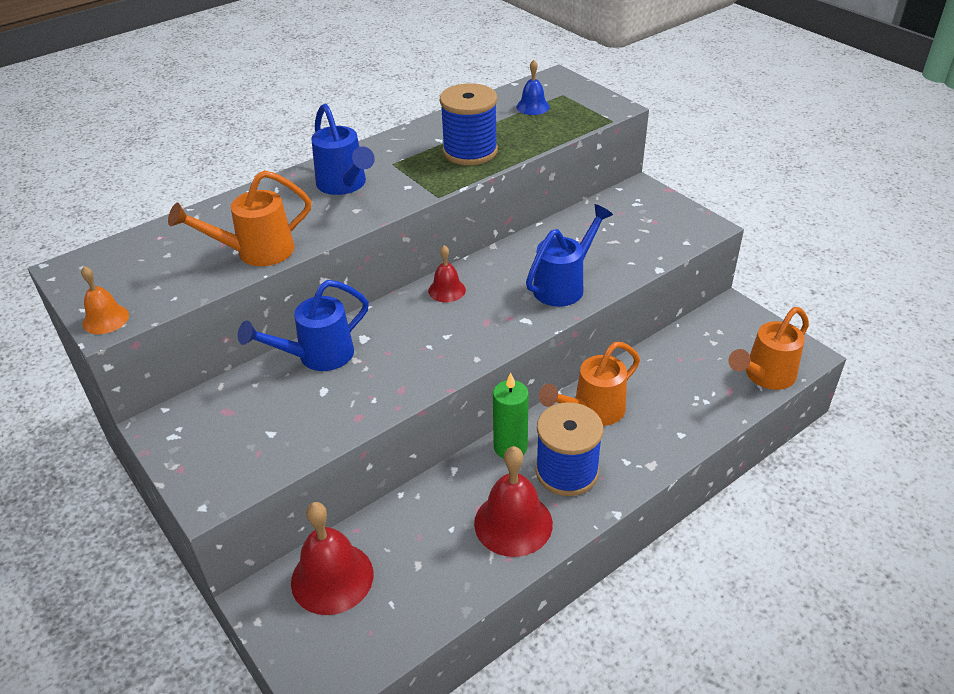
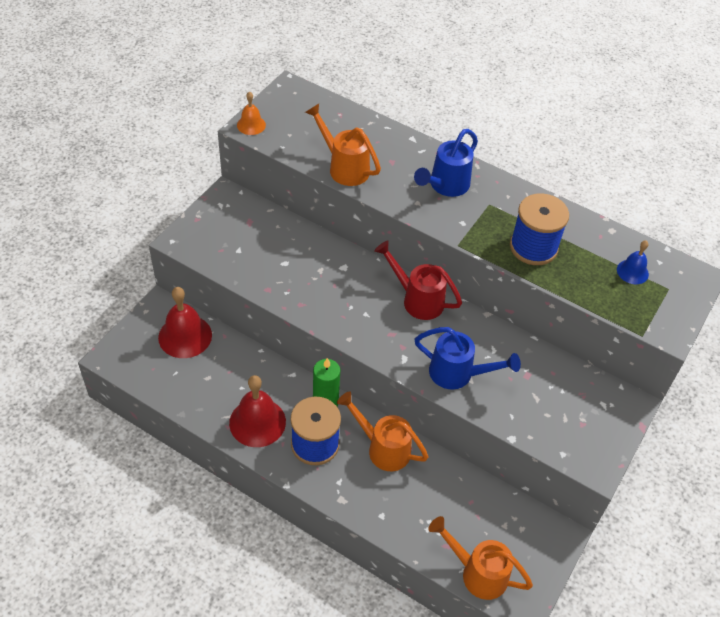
camera: 65 degrees right, 10 degrees up
(317, 356) = (315, 248): blue watering can -> none
(447, 290) = (417, 299): red bell -> red watering can

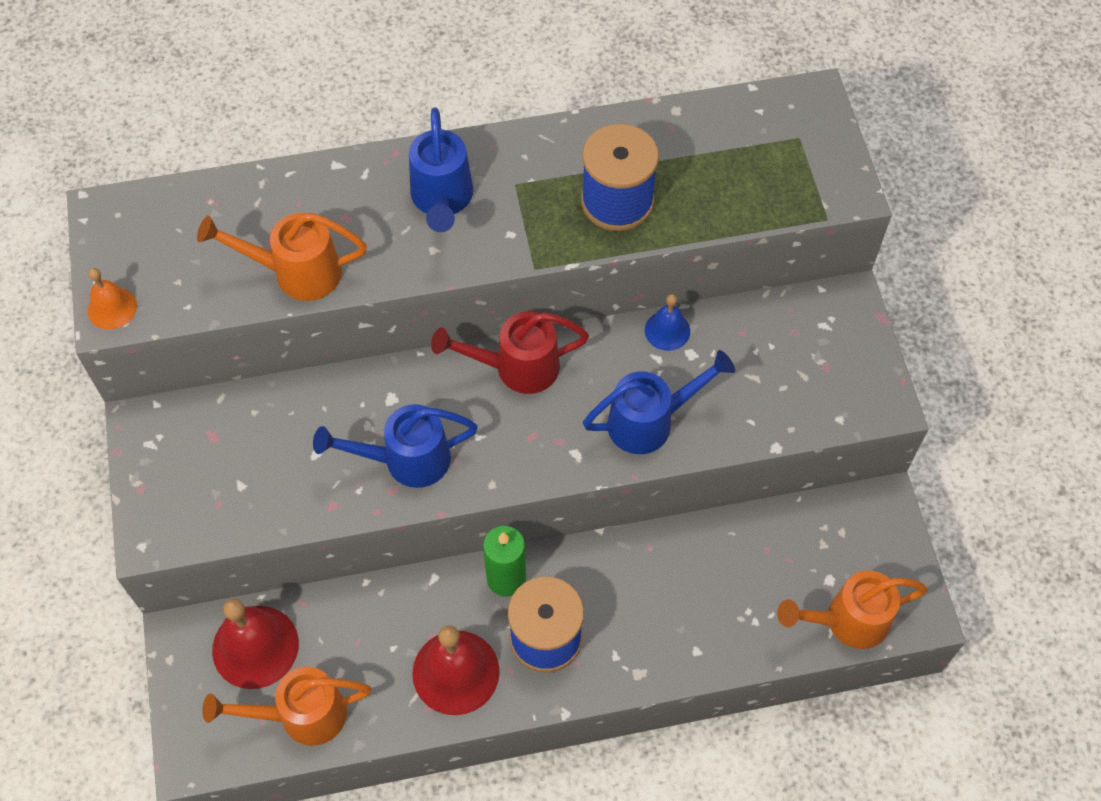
camera: 40 degrees left, 10 degrees up
(321, 297) = (405, 460): none -> blue watering can
(382, 448) = (621, 574): orange watering can -> orange watering can (301, 715)
(632, 271) = (745, 146): blue bell -> blue bell (667, 330)

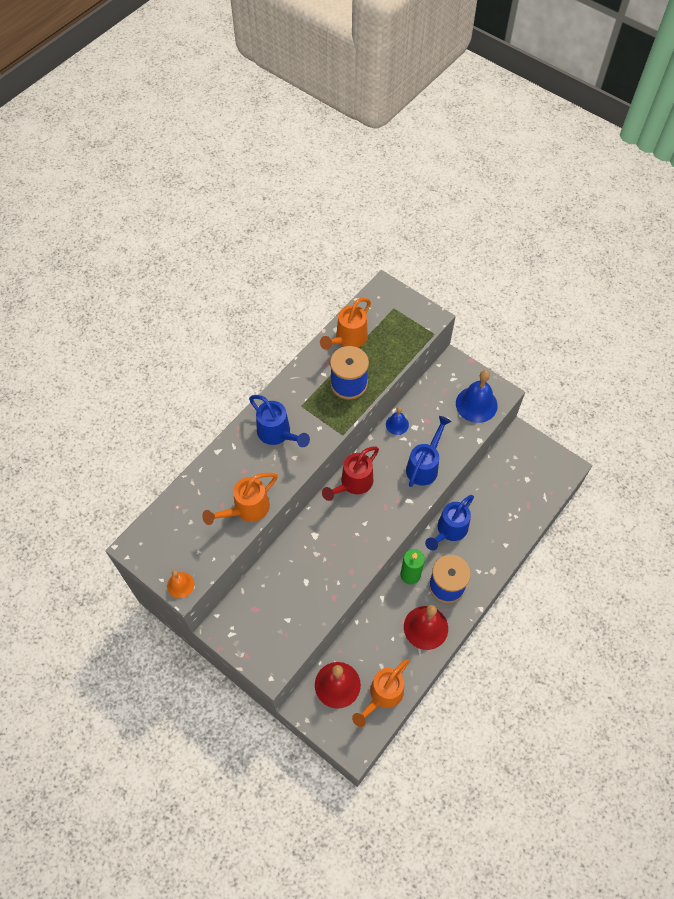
camera: 40 degrees left, 0 degrees up
(405, 460) = (345, 555): blue watering can -> blue watering can (449, 531)
(825, 390) = (476, 404): none -> blue bell
(847, 621) = (547, 490): orange watering can -> orange watering can (348, 339)

